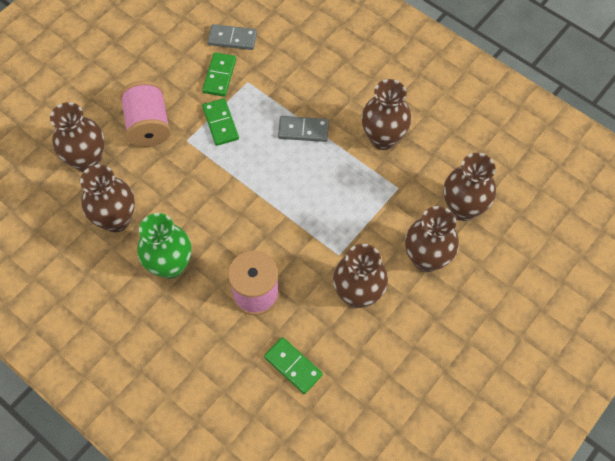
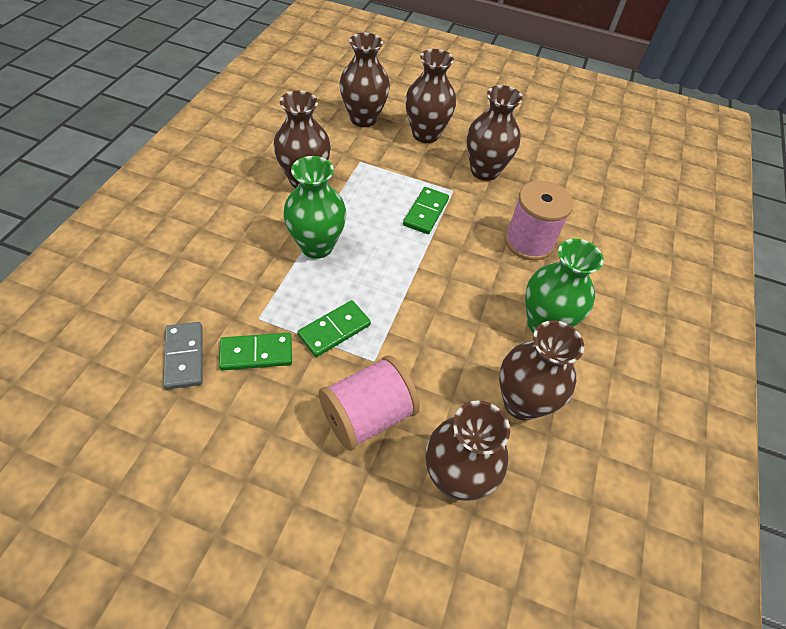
camera: 115 degrees left, 10 degrees down
(293, 366) = (577, 200): green domino -> green domino (426, 212)
(303, 130) = (317, 246): grey domino -> green vase

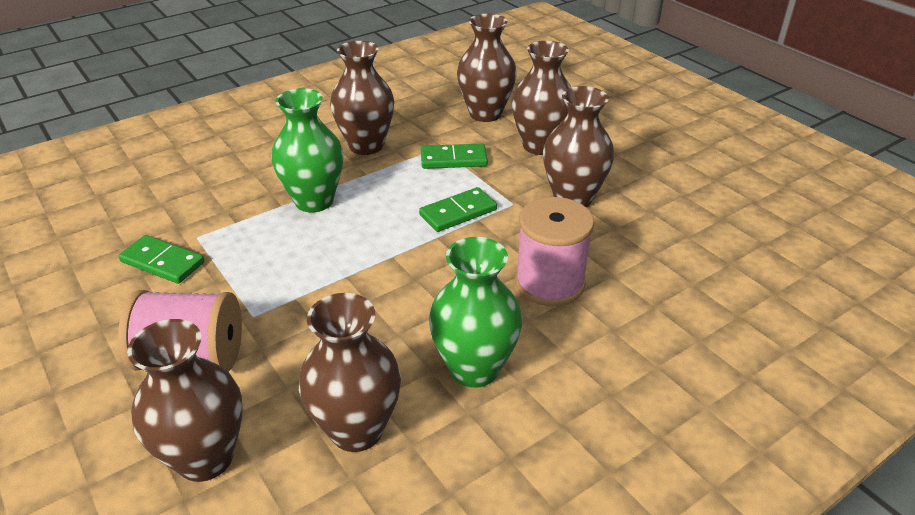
camera: 40 degrees right, 15 degrees down
(184, 356) = (108, 239): grey domino -> none
(334, 330) = (248, 274): green domino -> green domino (453, 159)

